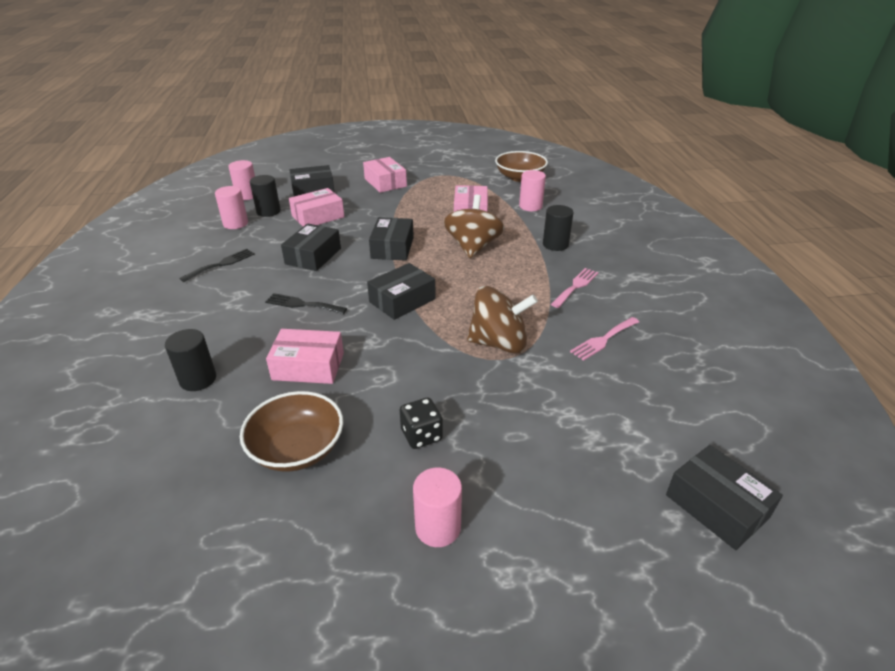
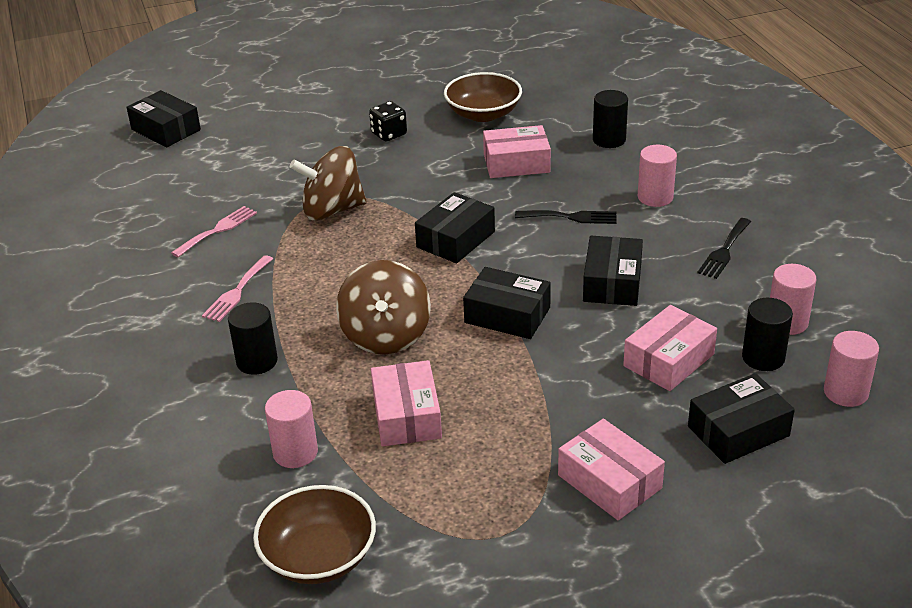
camera: 170 degrees right, 0 degrees up
(392, 248) = (507, 315): black box -> black box turned 60 degrees counterclockwise
(438, 527) = (362, 95): pink cylinder -> pink cylinder (655, 197)

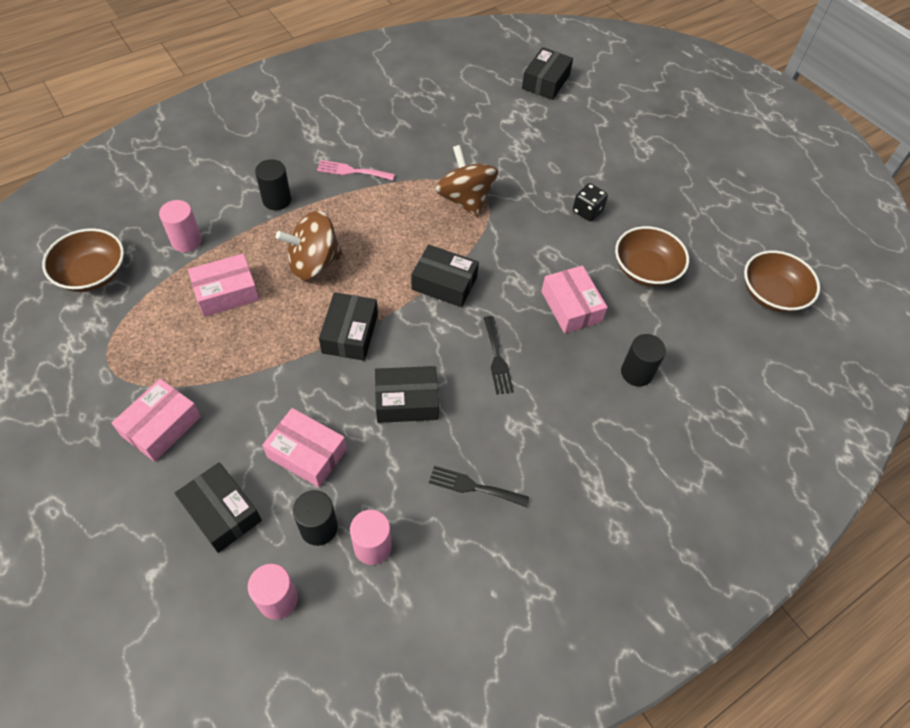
camera: 70 degrees right, 20 degrees up
(218, 230) = (423, 143): pink fork -> none
(537, 56) = (772, 294): none -> brown bowl
(655, 197) = (547, 421): pink cylinder -> none

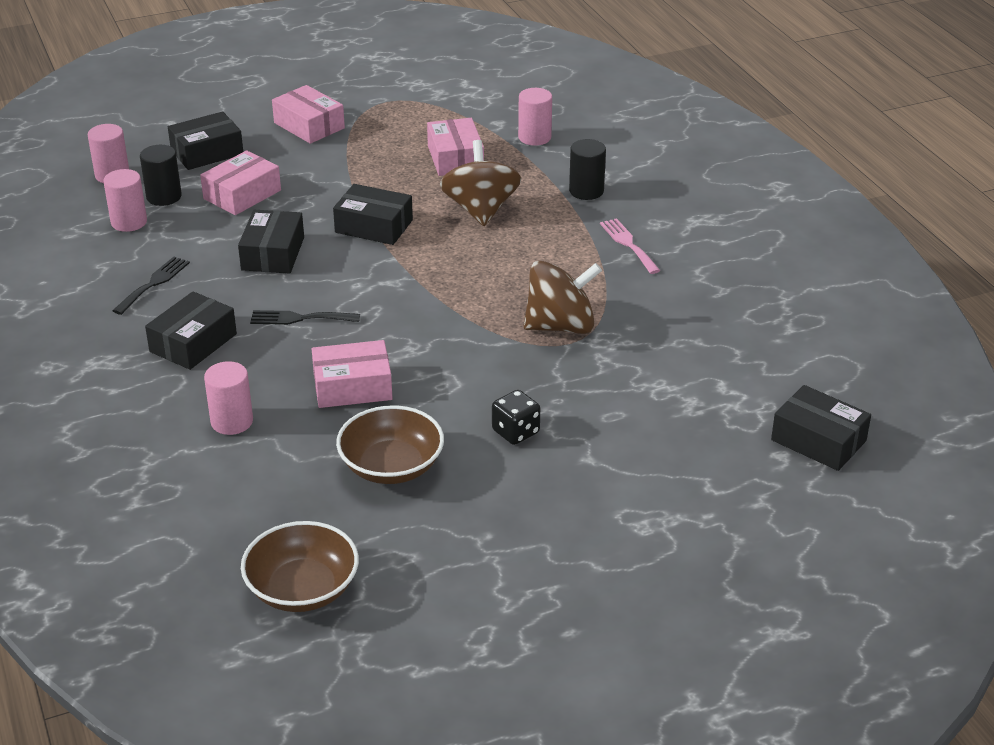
camera: 105 degrees right, 20 degrees down
(92, 274) = (503, 91): brown bowl -> none
(352, 171) = (628, 244): pink fork -> pink fork turned 45 degrees counterclockwise
(444, 283) = (423, 294): black box -> black box (193, 343)
(636, 373) = (232, 422): black cylinder -> pink cylinder

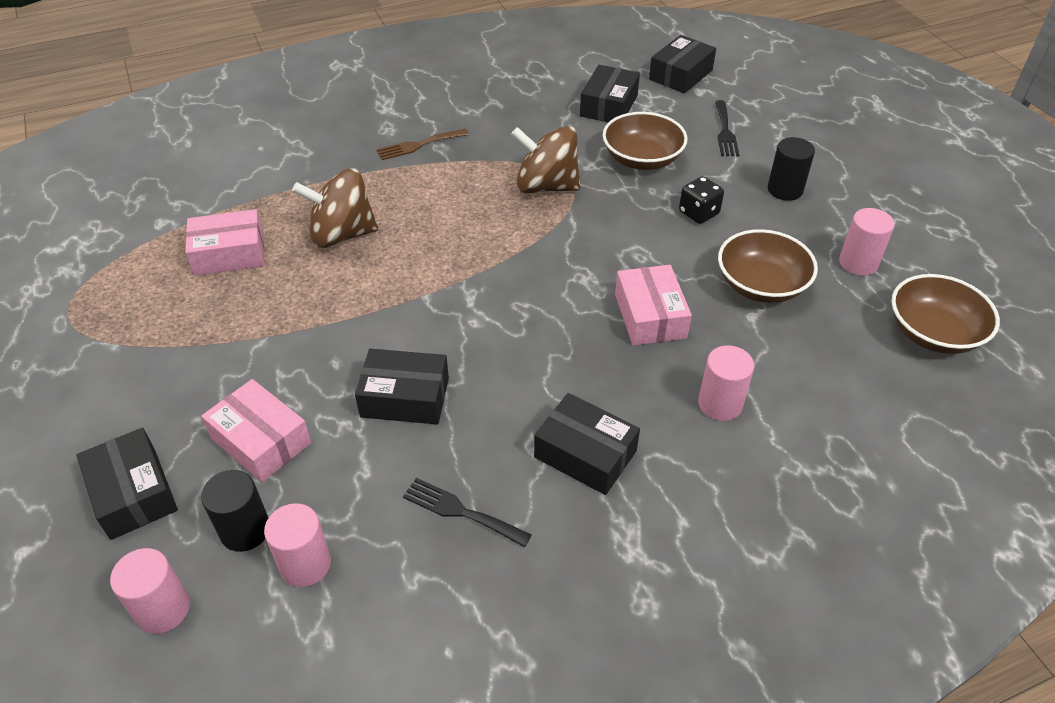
camera: 90 degrees left, 10 degrees up
(299, 318) = (536, 364): black fork -> black fork (725, 131)
(309, 125) = (100, 386): pink box -> none
(374, 226) = (359, 313): black box -> black box (608, 105)
(534, 137) = (204, 197): pink cylinder -> pink cylinder (858, 263)
(561, 326) = (546, 186): brown spinning top -> brown spinning top turned 60 degrees counterclockwise
(586, 191) = (321, 166): black cylinder -> black cylinder (785, 190)
(617, 396) = (642, 159): none -> brown bowl
(628, 244) = (419, 145): pink fork -> brown fork

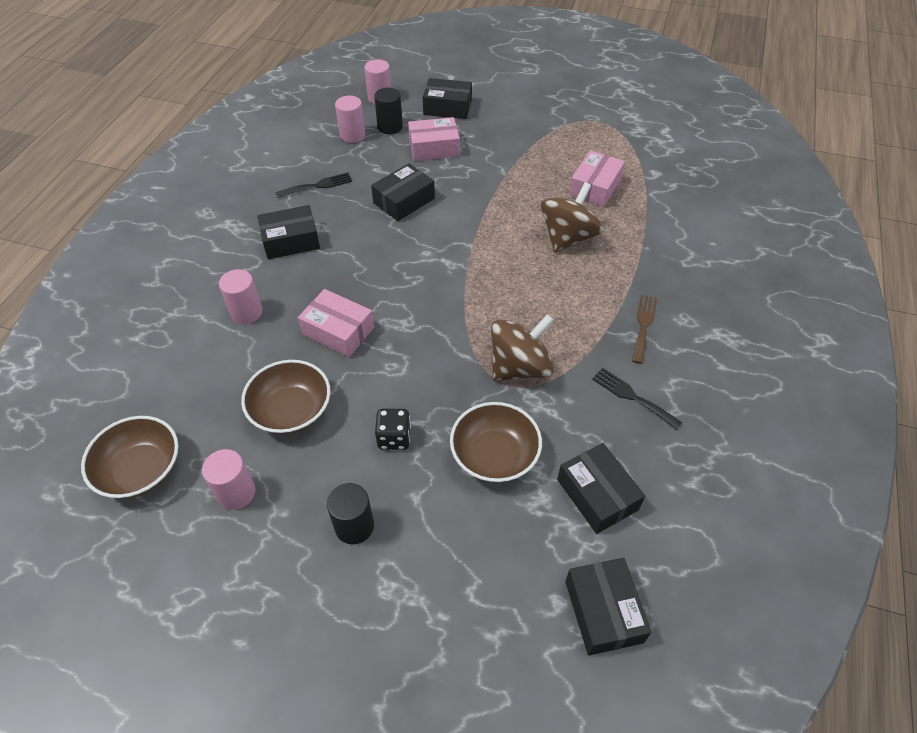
camera: 130 degrees right, 5 degrees up
(725, 131) = (472, 558): black fork -> black fork (632, 397)

